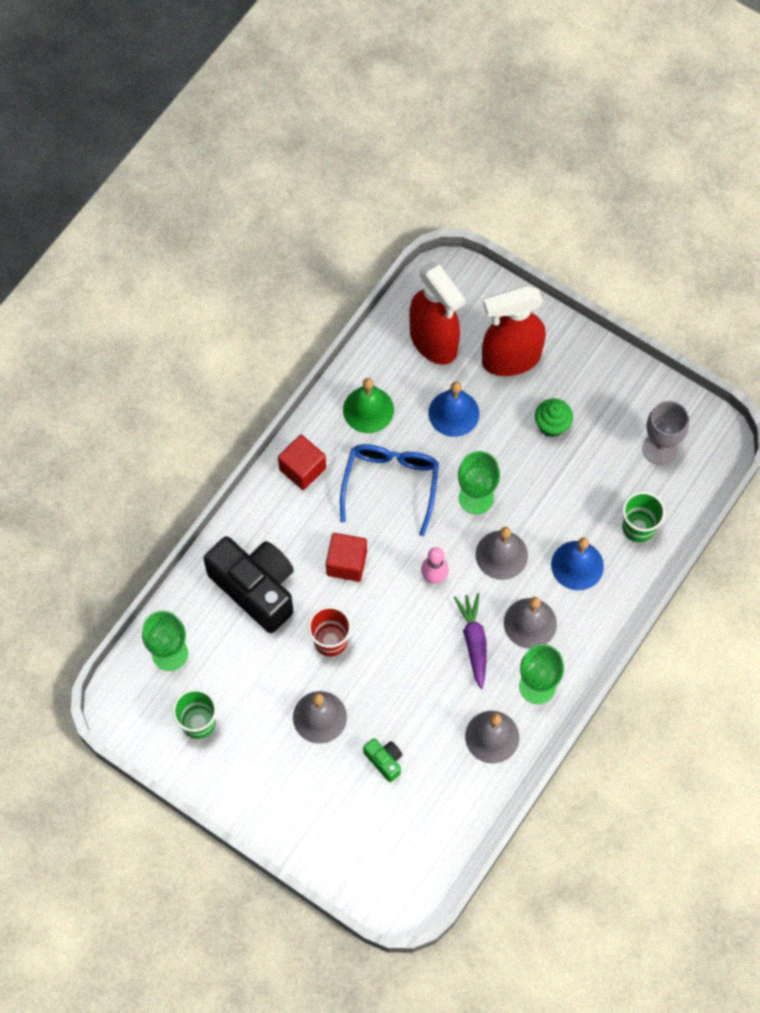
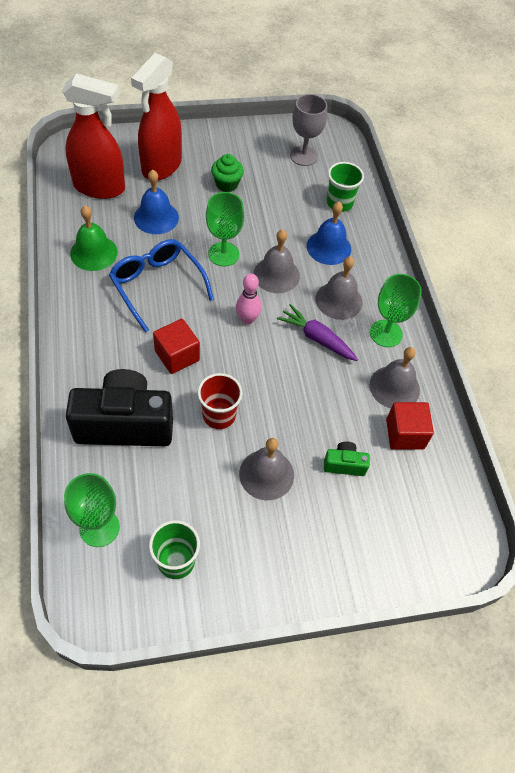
camera: 50 degrees left, 10 degrees down
(302, 469) = (81, 320): red cube -> red cube (405, 434)

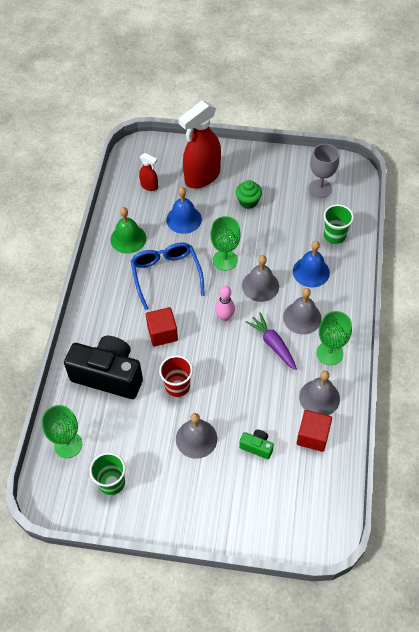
camera: 25 degrees right, 0 degrees up
(100, 187) = (149, 186): red spray bottle -> red spray bottle, size x0.46

